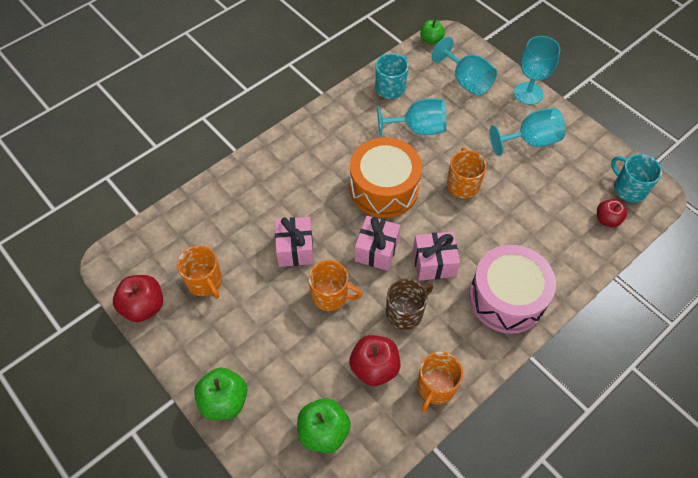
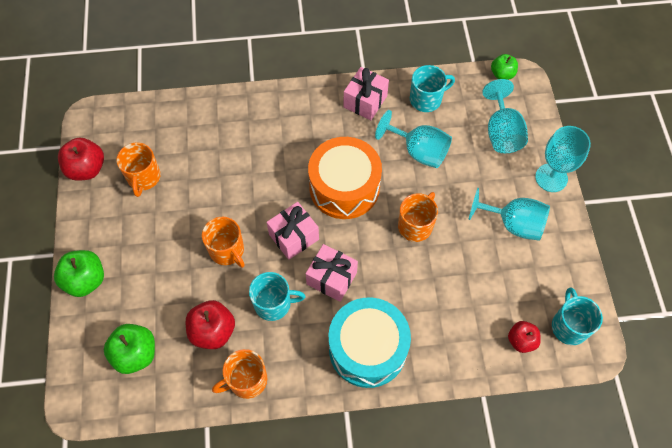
camera: 35 degrees right, 5 degrees up
(295, 249) = (231, 194): pink gift -> pink gift (365, 101)
(405, 312) = (273, 304): brown mug -> turquoise mug
(506, 298) = (367, 348): pink drum -> turquoise drum

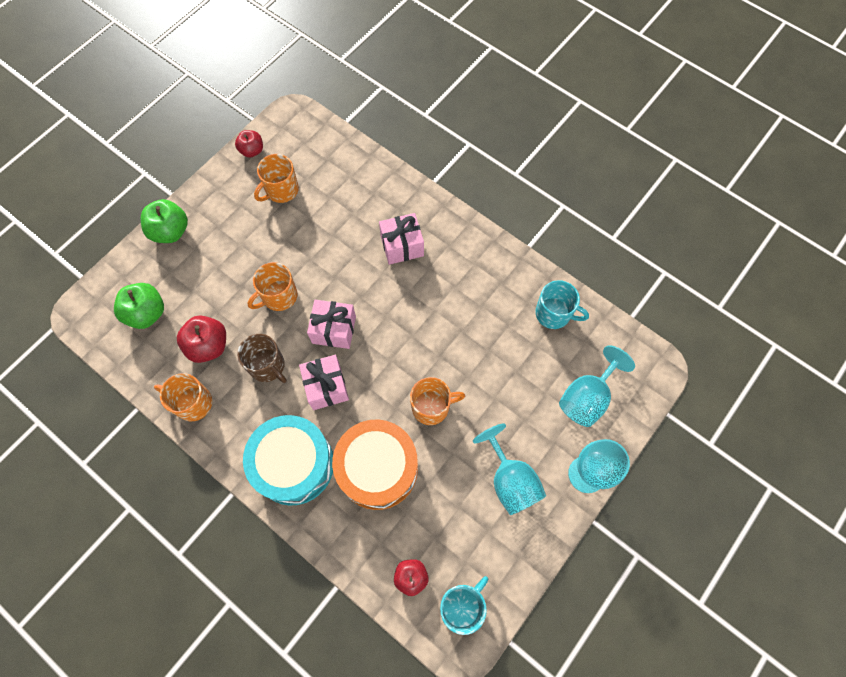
camera: 45 degrees right, 5 degrees up
(87, 169) = (252, 151): red apple -> red apple, size x0.65
(227, 250) = (279, 296): orange mug -> orange mug turned 45 degrees clockwise
(273, 304) = (267, 366): turquoise mug -> brown mug
(344, 187) = (411, 326): orange drum -> orange drum (377, 468)
(365, 101) = (502, 272): pink gift -> pink gift (402, 246)
(418, 151) = (500, 350): turquoise goblet -> none
(502, 74) = (644, 349): green apple -> none

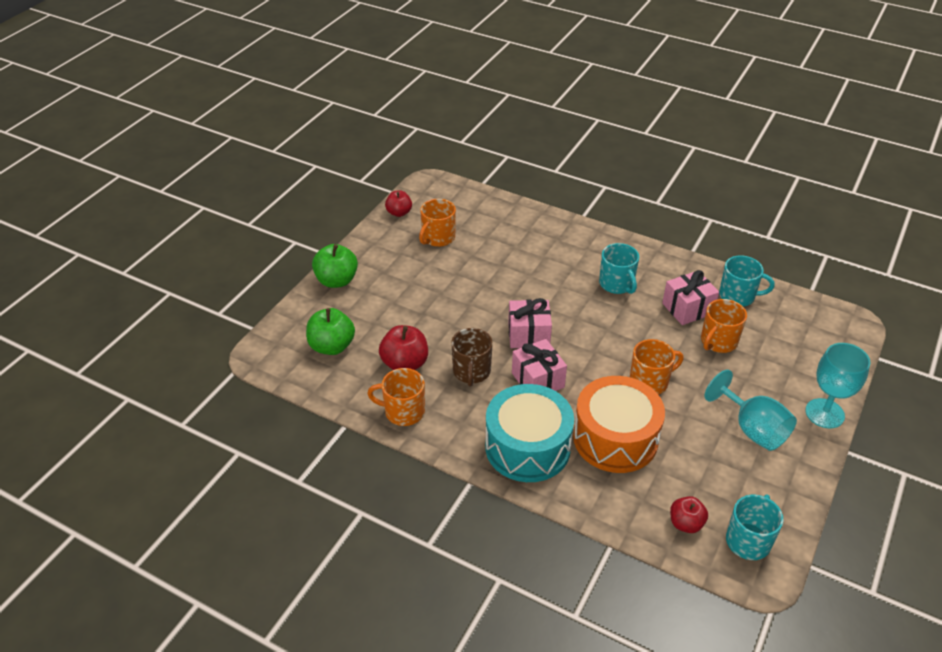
camera: 10 degrees left, 25 degrees down
(267, 366) = (471, 372): brown mug -> brown mug turned 60 degrees clockwise
(279, 296) = (463, 316): orange mug -> orange mug (718, 341)
(402, 246) = (571, 264): pink gift -> pink gift (687, 308)
(439, 279) = (617, 284): none -> turquoise mug
(587, 397) = (797, 354): turquoise goblet -> none

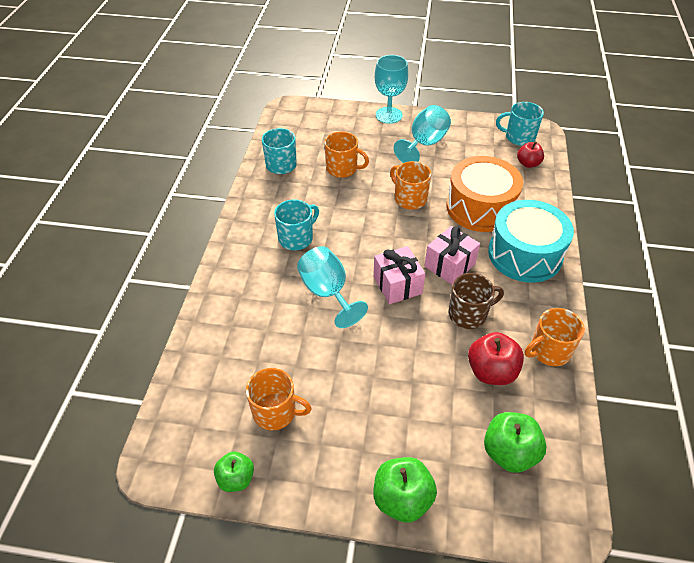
camera: 110 degrees left, 5 degrees up
(399, 213) = (236, 479): red apple -> green apple
(403, 411) = (549, 351): orange mug -> orange mug turned 75 degrees clockwise
(539, 288) = (327, 293): none -> turquoise goblet
(687, 308) = (310, 190): pink gift -> none

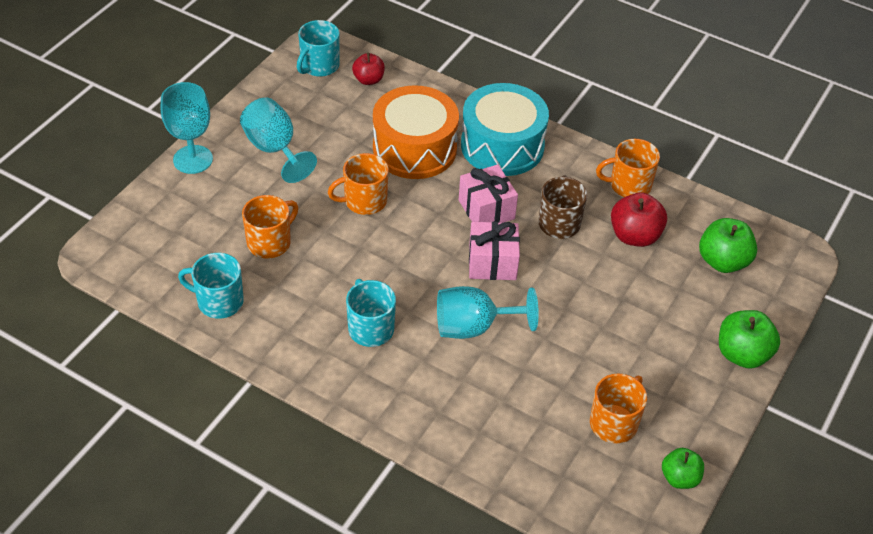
camera: 70 degrees left, 0 degrees up
(549, 351) = (629, 185): orange mug -> orange mug turned 90 degrees clockwise

